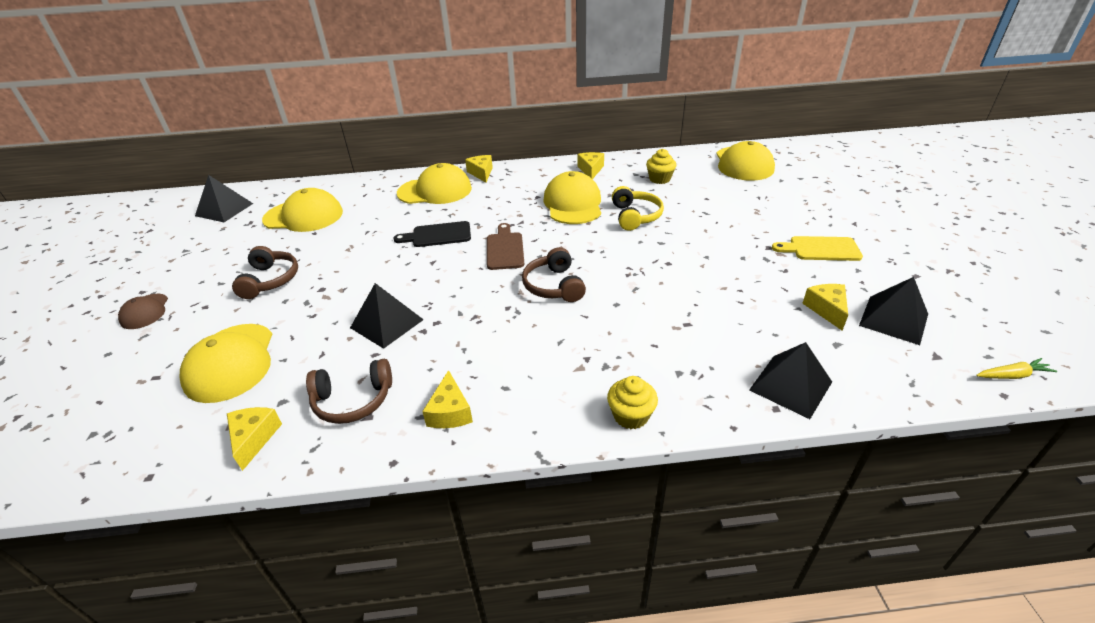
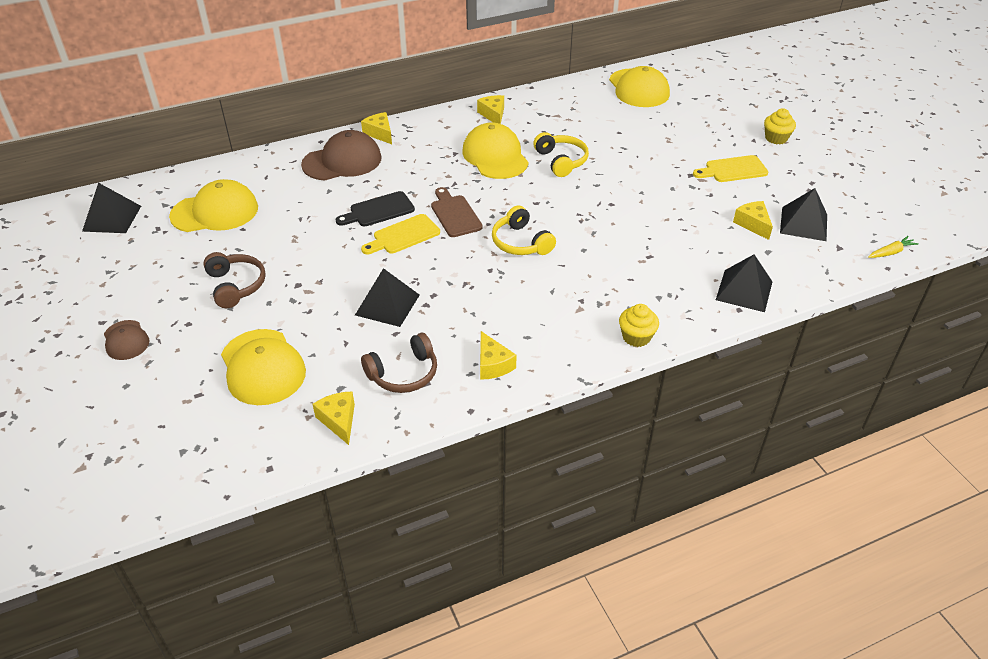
camera: 20 degrees left, 5 degrees up
(435, 191) = (342, 161): yellow cap -> brown cap
(445, 260) = (403, 235): none -> yellow cutting board
(553, 286) = (520, 242): brown headphones -> yellow headphones
(659, 179) = (566, 116): yellow cupcake -> yellow cupcake (776, 138)

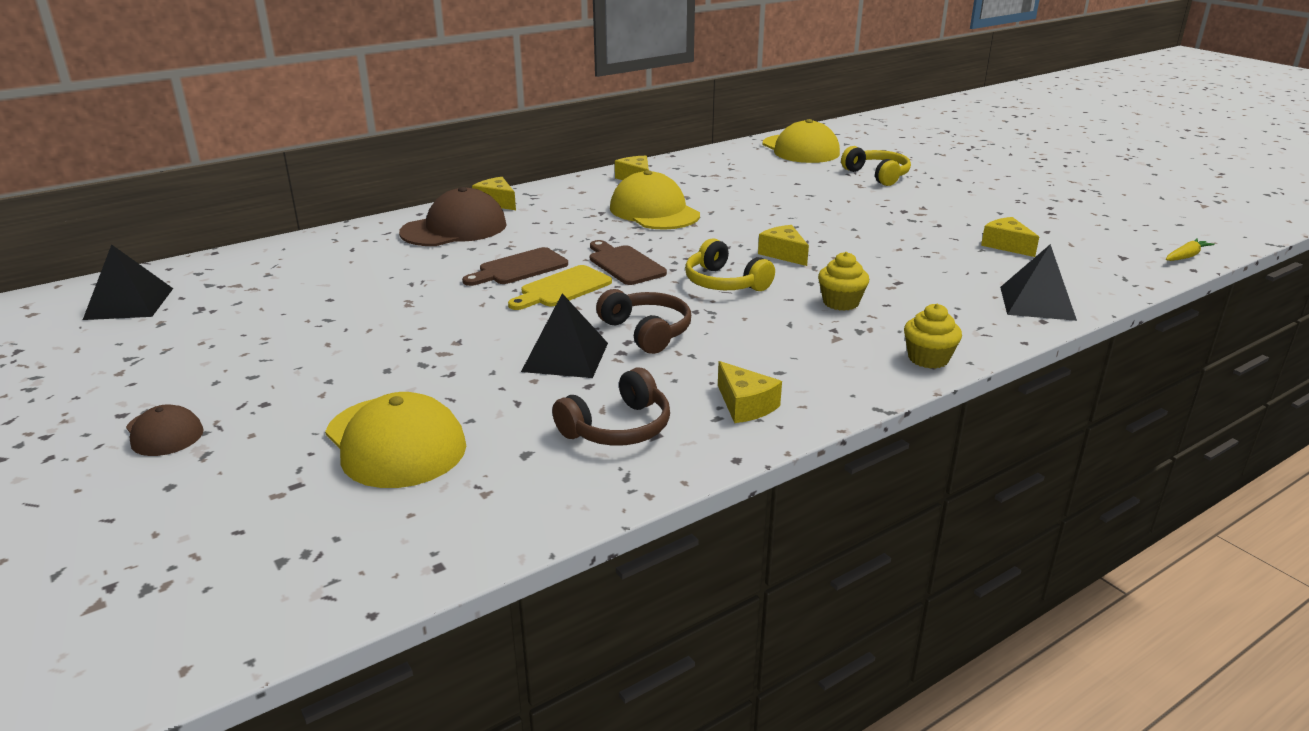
camera: 10 degrees left, 15 degrees down
(215, 212) = (285, 286): yellow cap -> none
(236, 285) = (332, 356): brown headphones -> brown headphones (647, 331)
(339, 420) = (536, 493): yellow cheese -> yellow cheese (783, 254)
(378, 210) = (519, 268): black cutting board -> brown cutting board
(561, 161) = (740, 210): yellow headphones -> yellow headphones (877, 175)
(733, 170) = (951, 203): yellow cutting board -> none
(776, 138) = (983, 176): yellow cupcake -> yellow cupcake (841, 302)
(803, 223) = (1066, 240): black pyramid -> none

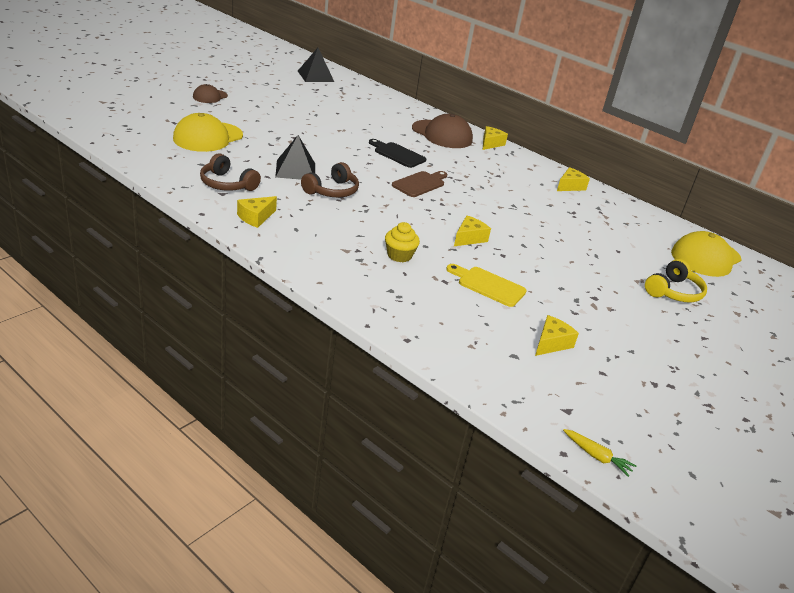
camera: 70 degrees right, 5 degrees up
(519, 268) = (397, 154): brown cutting board -> black cutting board
(562, 288) = (377, 167): yellow cutting board -> yellow cutting board (488, 285)
(654, 211) = (513, 193): yellow cap -> none
(724, 283) = (409, 215): yellow headphones -> none
(928, 358) = (329, 282): yellow cupcake -> none
(1037, 303) = (438, 342): black pyramid -> none

